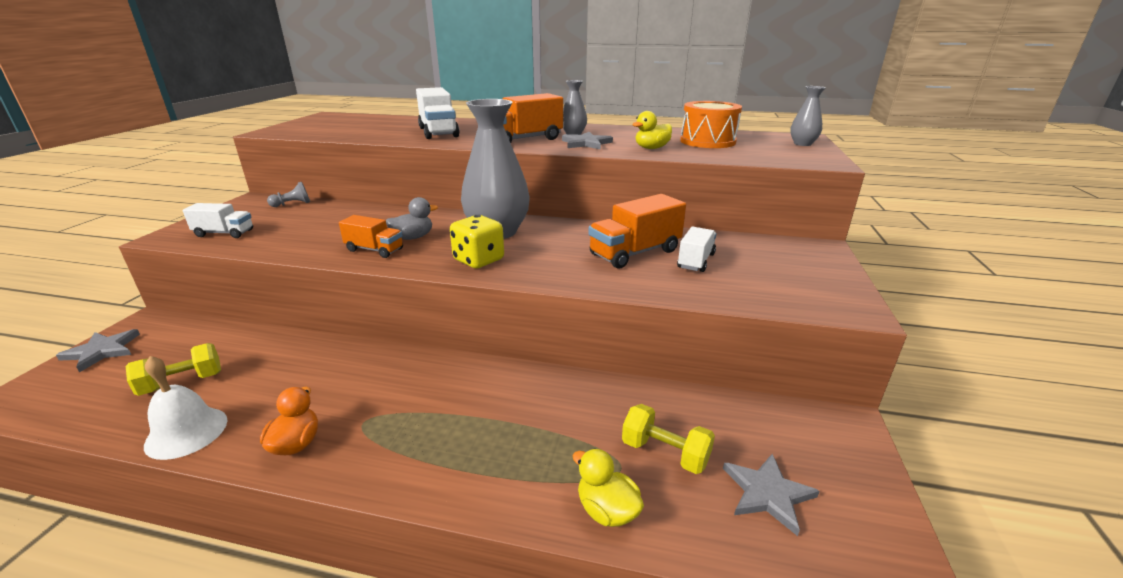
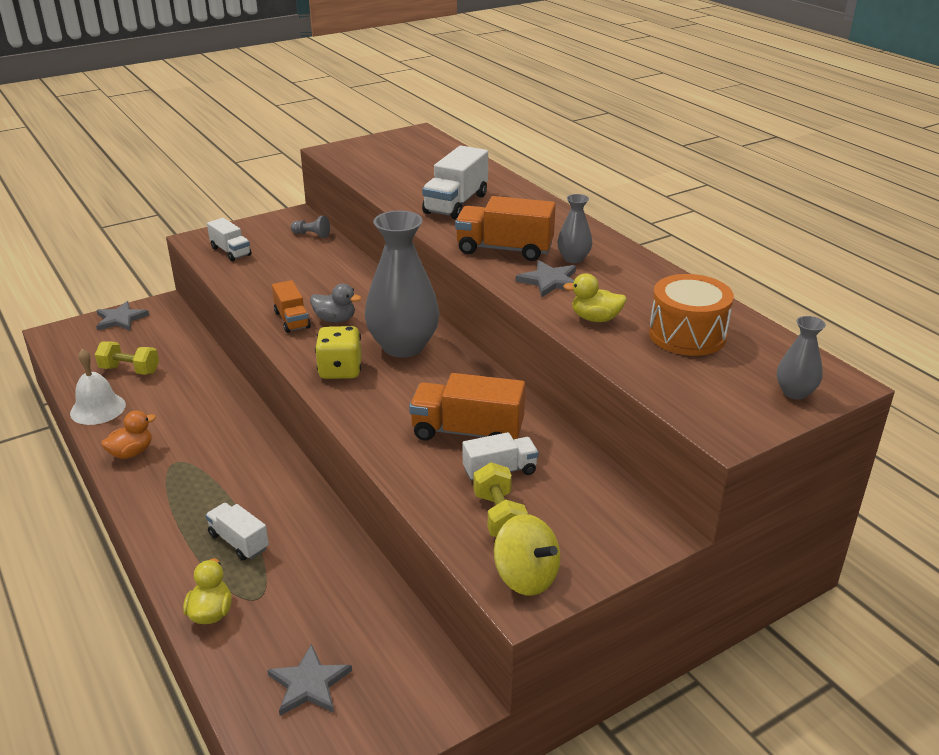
camera: 45 degrees right, 5 degrees up
(531, 440) = (239, 542): none -> white truck
(665, 453) = (296, 611): yellow dumbbell -> yellow dumbbell (499, 516)
(829, 299) = (526, 577): none -> yellow spinning top

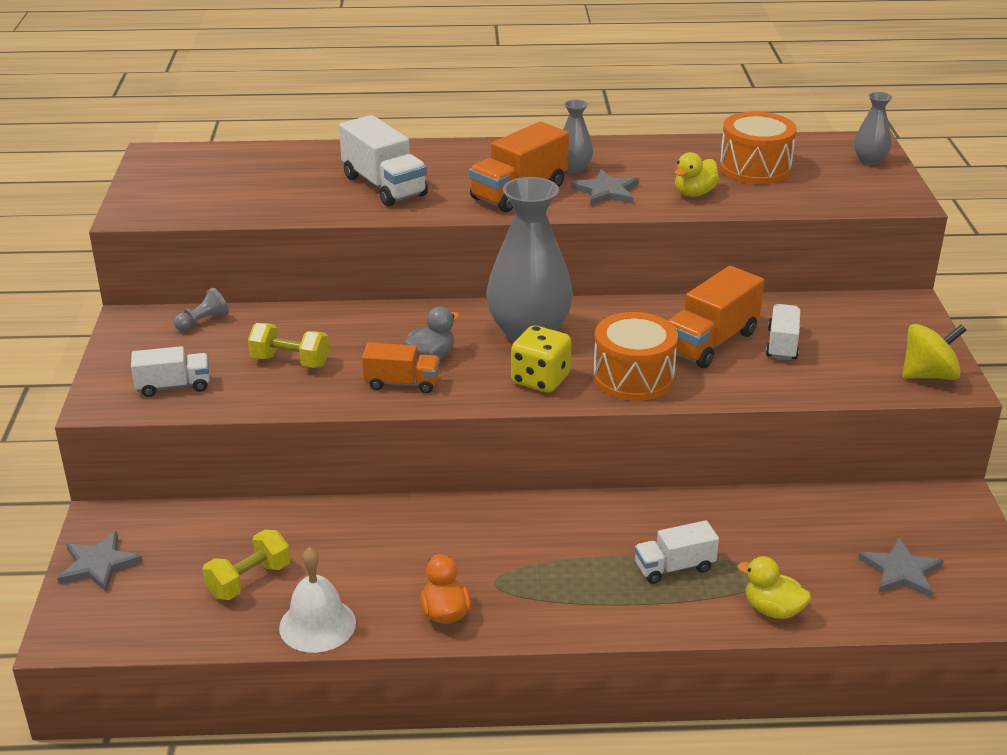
camera: 60 degrees left, 0 degrees up
(378, 409) = (633, 377): none -> orange drum
(499, 516) = (844, 364): yellow dumbbell -> yellow dumbbell (290, 361)

